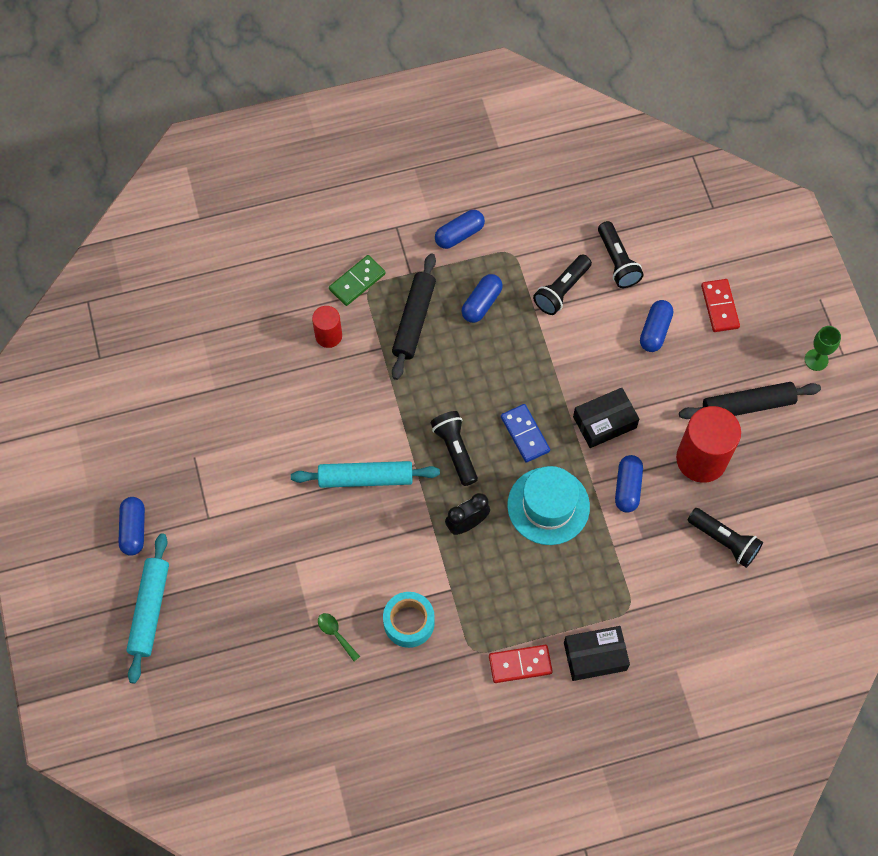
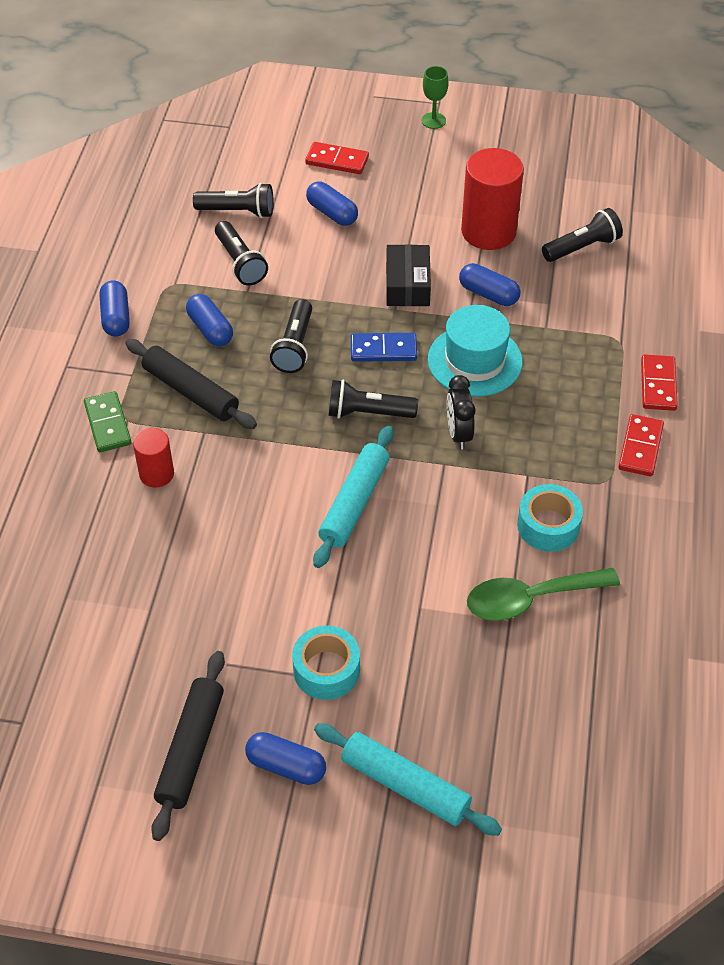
camera: 65 degrees left, 15 degrees down
(216, 522) = (326, 670): none -> turquoise tape
(335, 634) = (530, 599): green spoon -> green spoon, size x2.14
(495, 370) = (295, 346): none -> black flashlight
(595, 656) = (658, 385): black box -> red domino
(747, 405) = (452, 180): black rolling pin -> black rolling pin (191, 749)

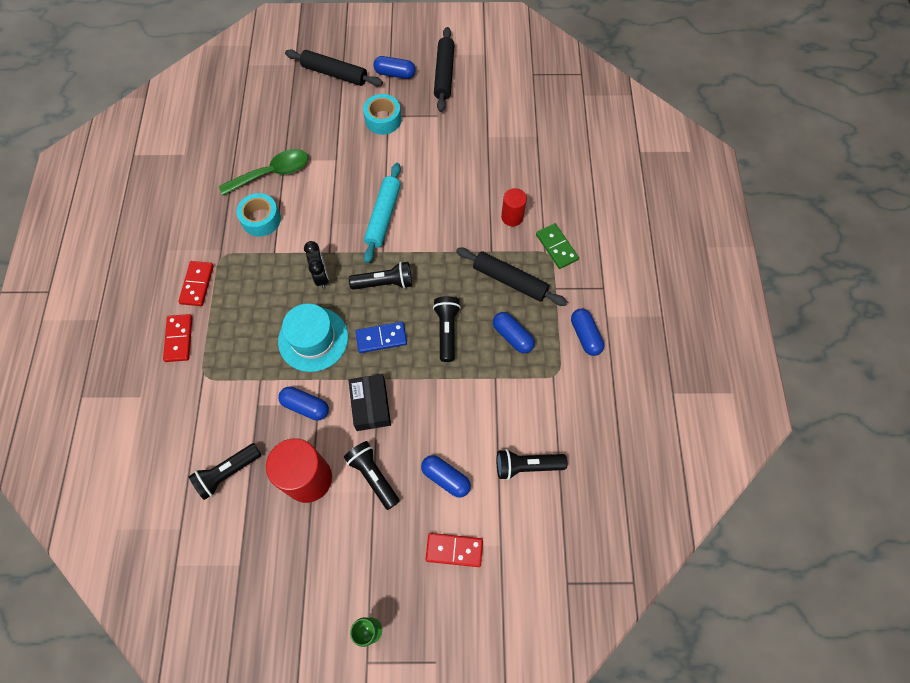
camera: 170 degrees right, 15 degrees up
(240, 263) = (508, 406): black flashlight -> black flashlight (373, 476)
(405, 785) = (334, 74): turquoise rolling pin -> black rolling pin

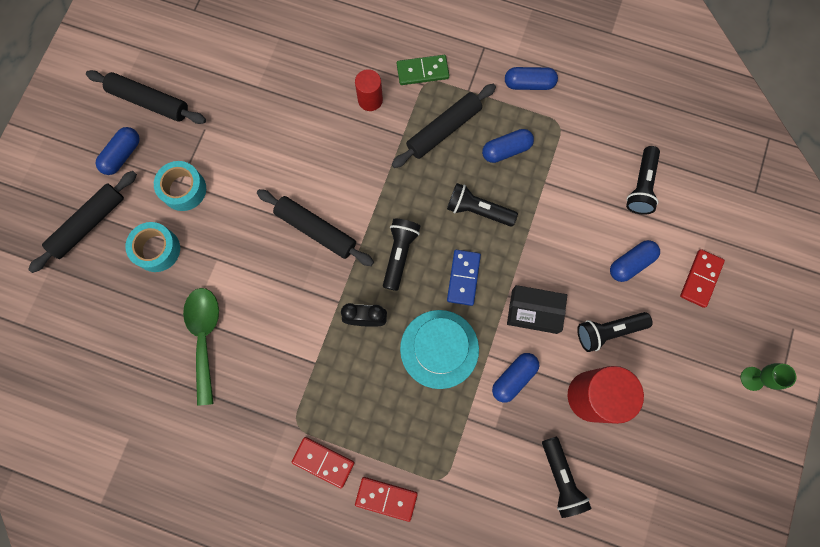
camera: 70 degrees left, 10 degrees up
(261, 219) = (264, 367): turquoise tape -> turquoise tape (157, 249)
(383, 216) = (316, 230): turquoise rolling pin -> black rolling pin

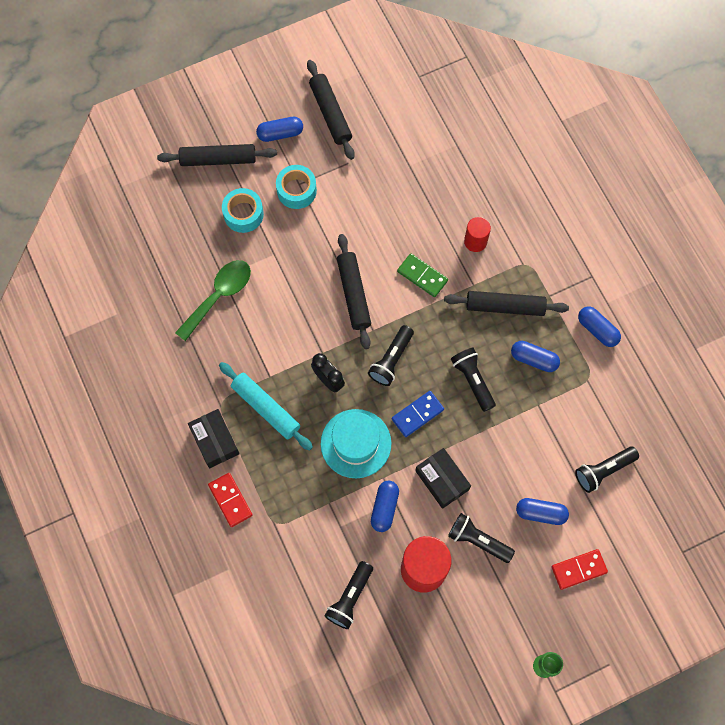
camera: 45 degrees right, 5 degrees down
(323, 462) = (215, 441): red domino -> black box
(338, 392) = (266, 408): none -> turquoise rolling pin
(399, 254) = (391, 360): black flashlight -> black flashlight turned 150 degrees clockwise
(422, 71) = (531, 254): green domino -> green domino (422, 276)
(513, 378) = (384, 508): blue capsule -> blue capsule turned 75 degrees counterclockwise

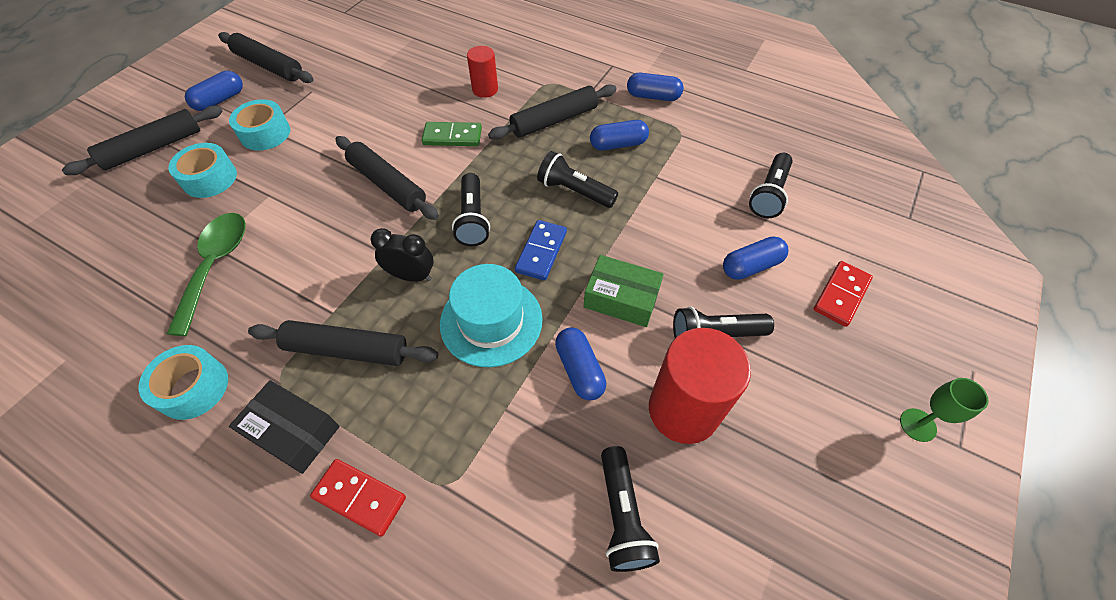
camera: 35 degrees left, 15 degrees down
(176, 378) = (193, 388): none -> turquoise tape
(266, 408) = (347, 349): turquoise rolling pin -> black rolling pin
(442, 480) = (621, 298): black box -> green box

